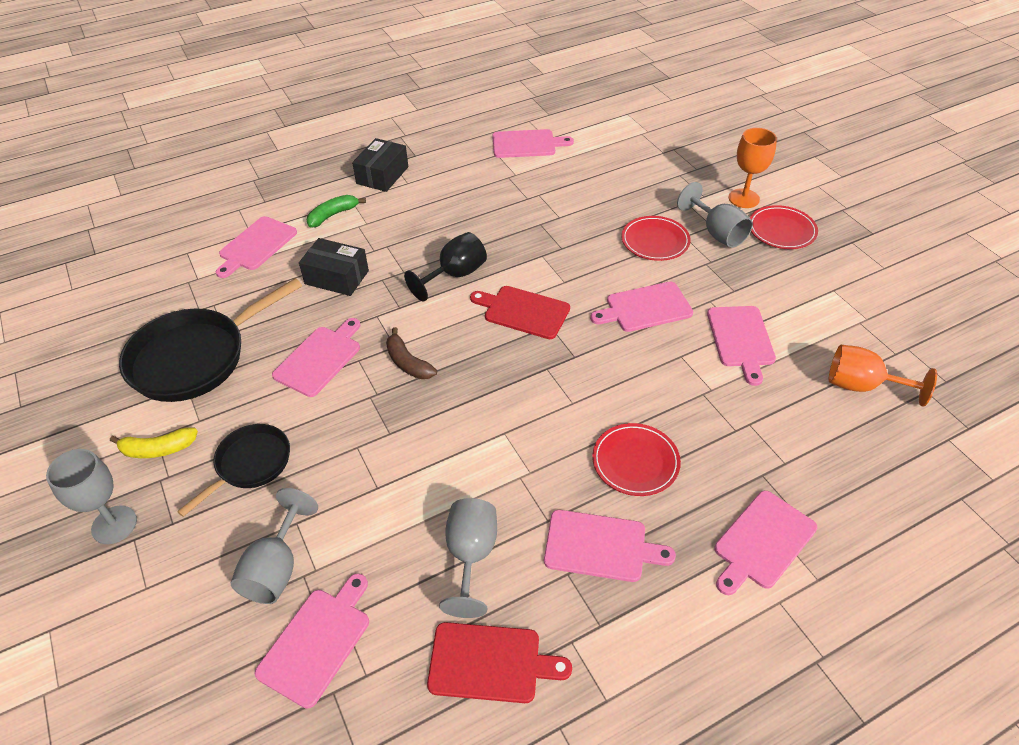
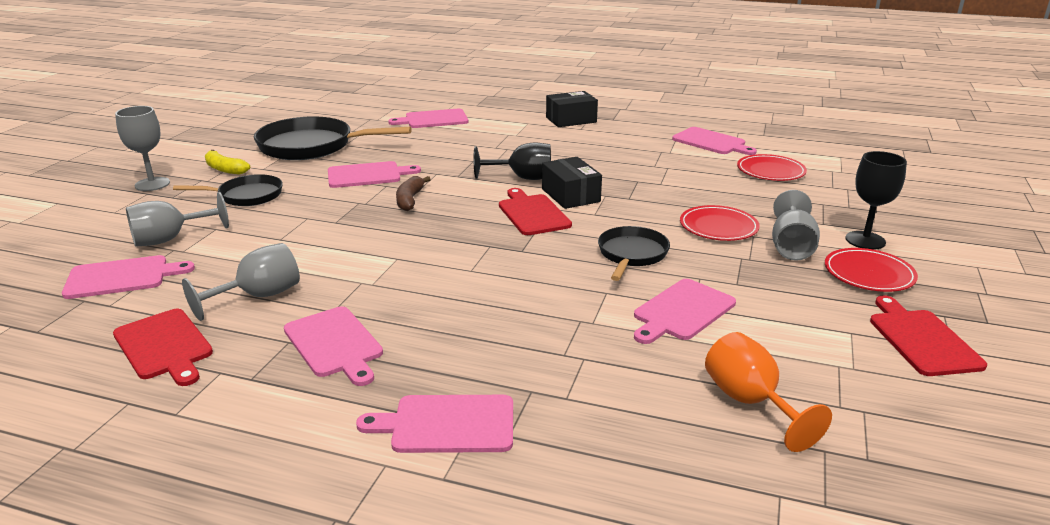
camera: 45 degrees right, 20 degrees down
(333, 215) = (503, 124): green banana -> none
(337, 277) = (449, 149): black box -> black box (570, 195)
(635, 461) = (449, 322): red plate -> red plate (770, 171)
(645, 308) = (631, 255): pink cutting board -> black pan
(744, 198) = (865, 240): orange goblet -> black goblet
(866, 271) = (921, 340): none -> red cutting board

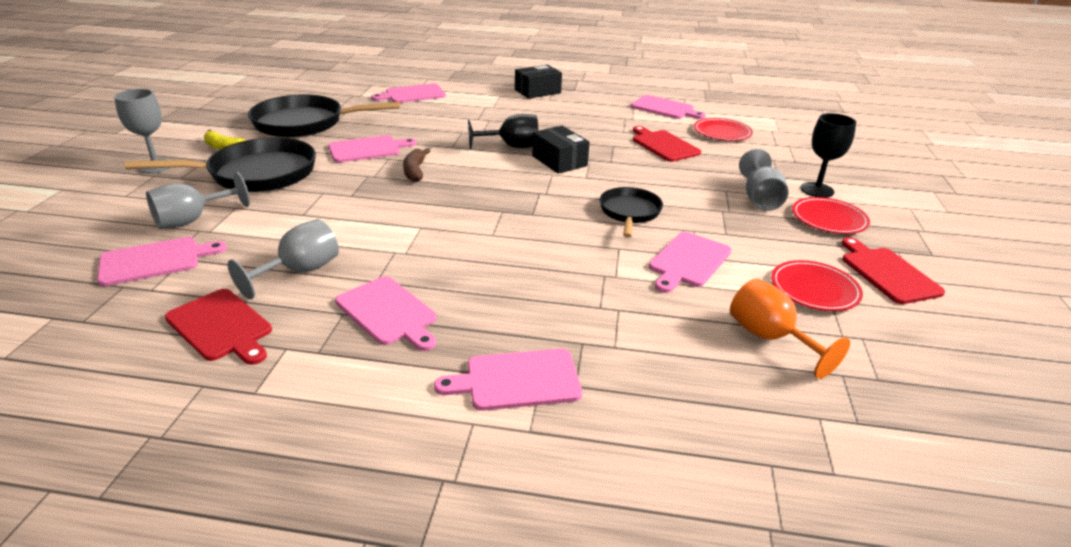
camera: 10 degrees left, 5 degrees up
(246, 196) = (255, 174): black pan -> black pan, size x1.73
(532, 213) = (531, 179): red cutting board -> red cutting board (664, 145)
(718, 227) = (694, 184): red plate -> red plate (814, 289)

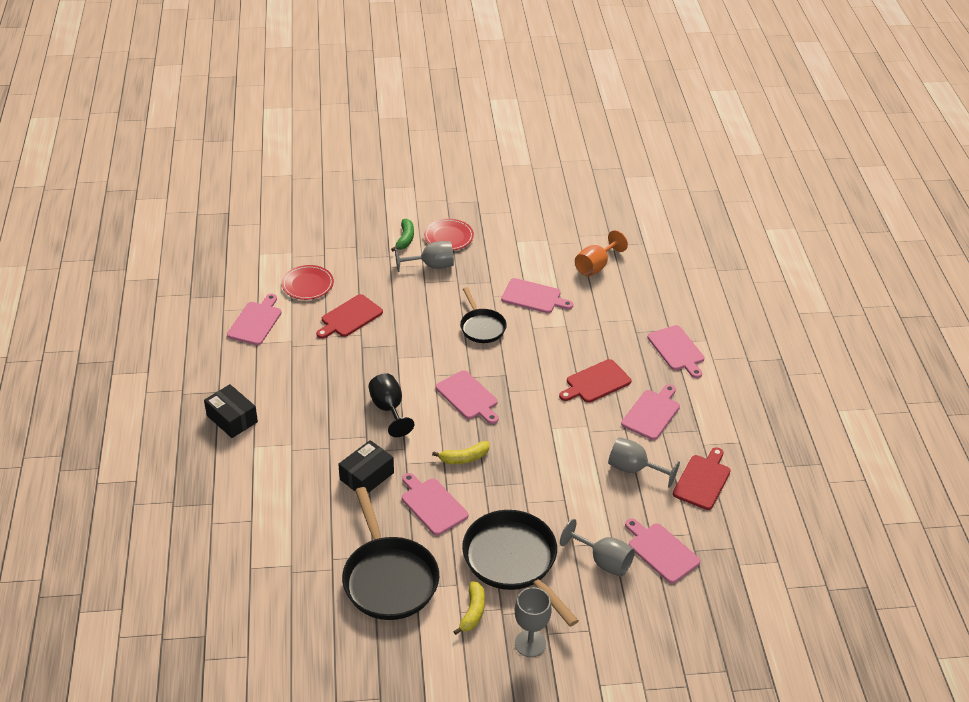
camera: 105 degrees left, 10 degrees up
(412, 94) = (272, 519): pink cutting board -> pink cutting board (468, 397)
(415, 171) = (464, 458): brown banana -> yellow banana
(559, 161) = (407, 375): black box -> black box (367, 476)
(629, 213) = (481, 327): black pan -> black pan turned 105 degrees counterclockwise
(814, 289) = (540, 248): red plate -> none
(817, 190) = (405, 239): black goblet -> green banana
(887, 273) = (508, 220): red cutting board -> red cutting board (596, 382)

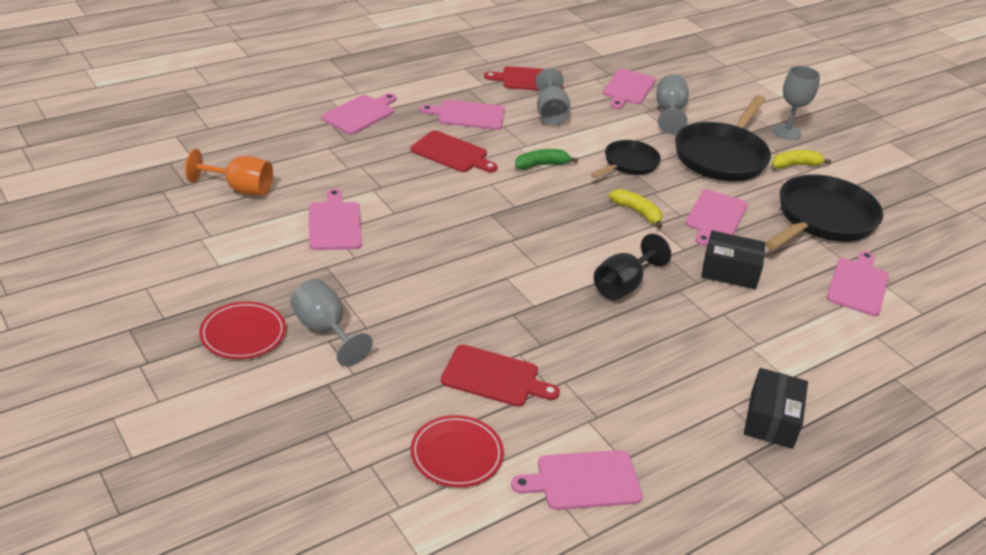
camera: 120 degrees left, 5 degrees down
(405, 239) = (274, 379): green banana -> green banana (541, 165)
(468, 397) = (549, 232): pink cutting board -> pink cutting board (858, 285)
(481, 327) = (422, 251): black pan -> black pan (628, 164)

